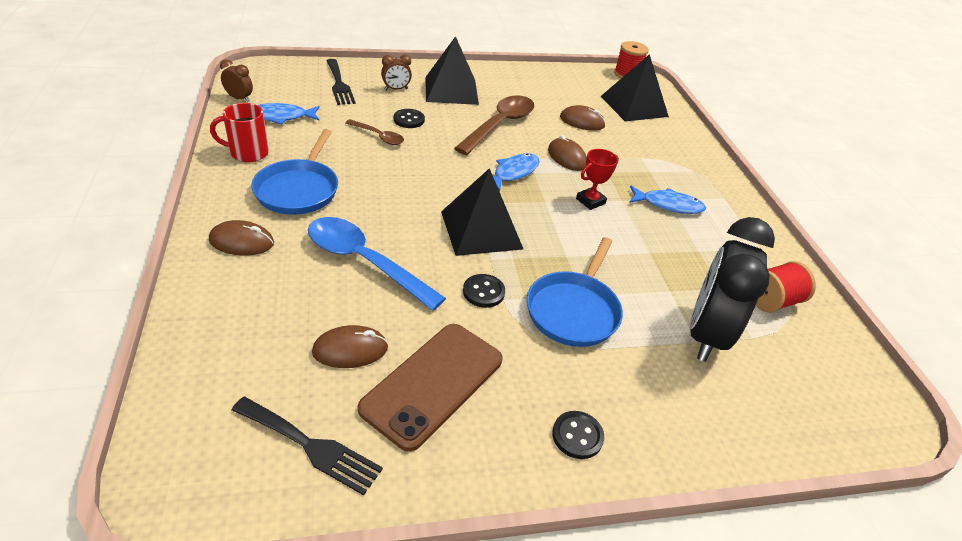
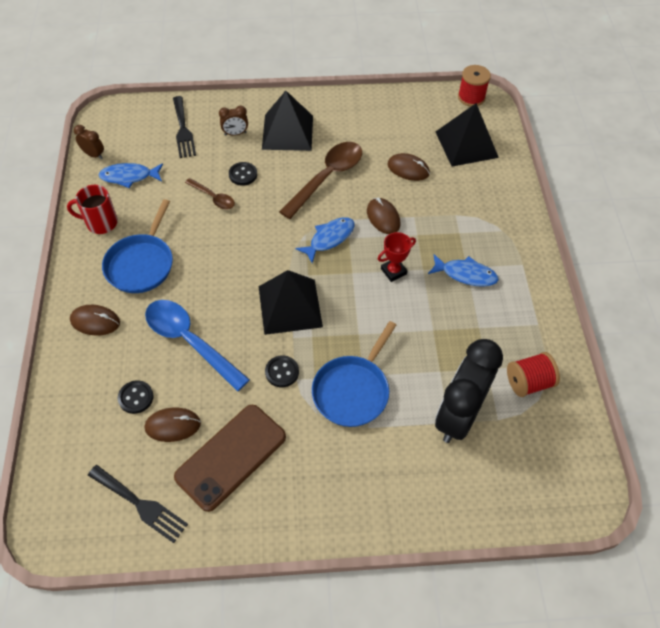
camera: 10 degrees right, 15 degrees up
(577, 436) = (331, 504): black button -> black button (136, 397)

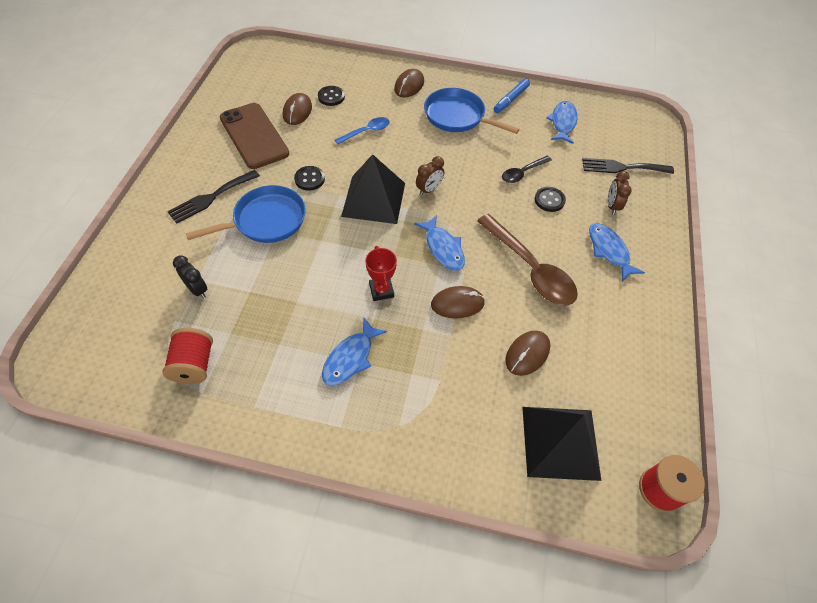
camera: 105 degrees right, 0 degrees up
(94, 155) = (595, 105): brown clock -> brown clock (429, 189)
(100, 223) = (511, 99): red mug -> blue marker
(140, 505) = (247, 88): black fork -> black fork (211, 198)
(190, 341) = (366, 132): blue spoon -> blue spoon, size x0.53
(213, 197) = (522, 173): brown spoon -> black spoon
(287, 132) = (609, 251): black pyramid -> blue fish
(352, 391) = (266, 220): blue pan -> blue pan turned 105 degrees clockwise
(458, 416) = (197, 289): black clock -> black clock, size x0.43

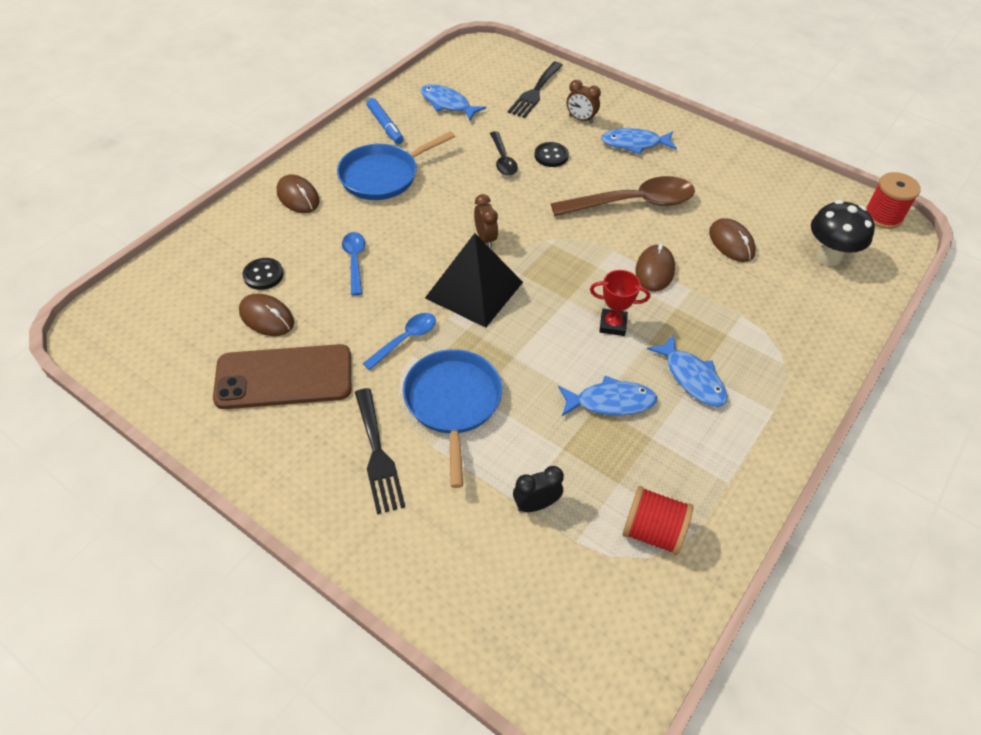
camera: 65 degrees left, 5 degrees down
(309, 179) = (405, 340): black button -> blue spoon
(443, 248) = (577, 256): blue fish -> blue fish (610, 402)
(560, 442) = (828, 257): black pyramid -> black mushroom

